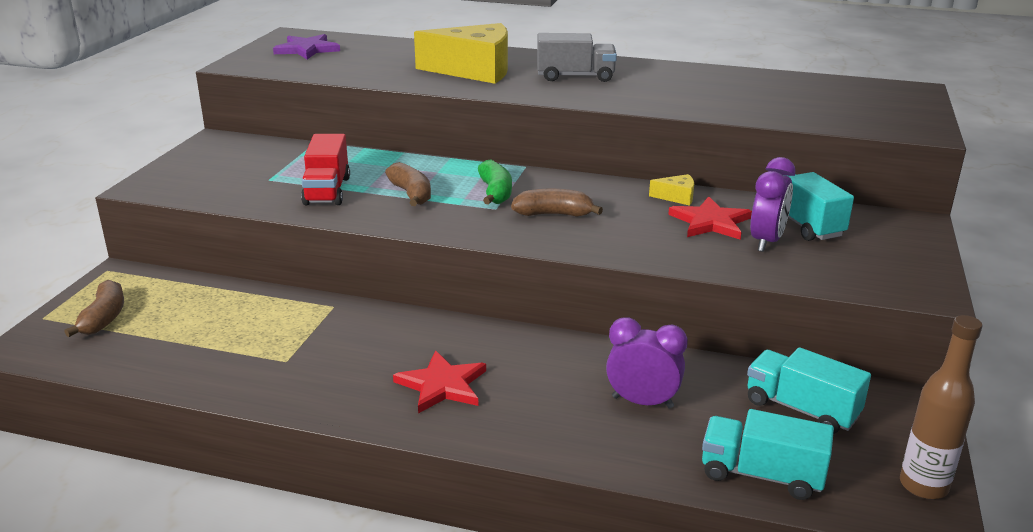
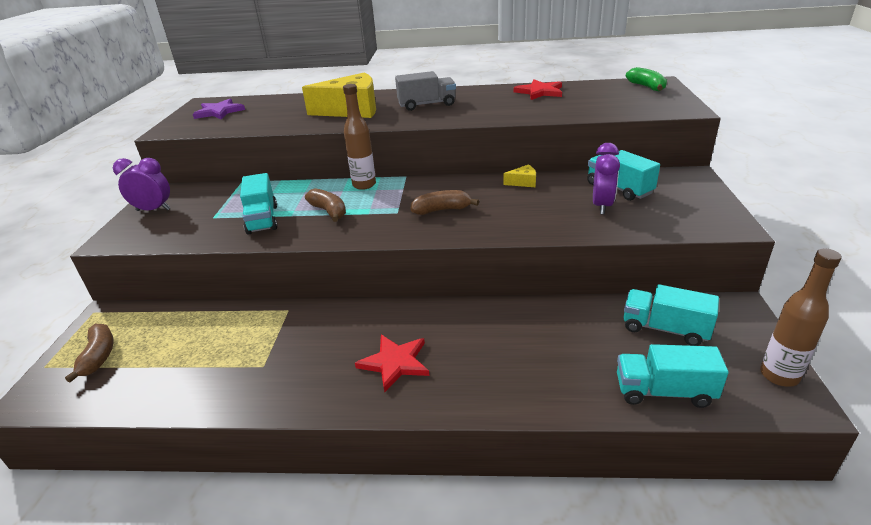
camera: 10 degrees left, 5 degrees up
(327, 191) = (262, 219): red truck -> turquoise truck
(467, 169) = (364, 185): none -> brown bottle
(495, 192) = (392, 200): green banana -> green banana (647, 87)
(642, 402) = (551, 346): purple clock -> purple clock (153, 210)
(710, 222) = (555, 197): red star -> red star (539, 92)

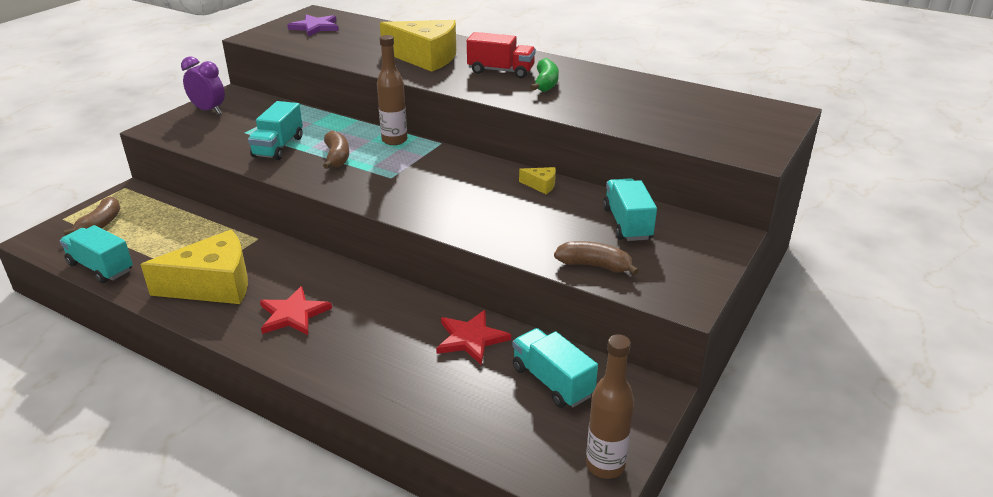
camera: 25 degrees right, 0 degrees up
(287, 367) = (213, 285): none -> yellow cheese
(427, 105) = (501, 71): grey truck -> red truck
(442, 210) = (431, 188): brown banana -> brown banana (594, 266)
(539, 92) = (634, 87): red star -> red star (471, 338)
(602, 206) = (584, 235): purple clock -> none
(647, 87) = (761, 114): green banana -> green banana (545, 83)
(664, 391) = (481, 430): turquoise truck -> turquoise truck (101, 267)

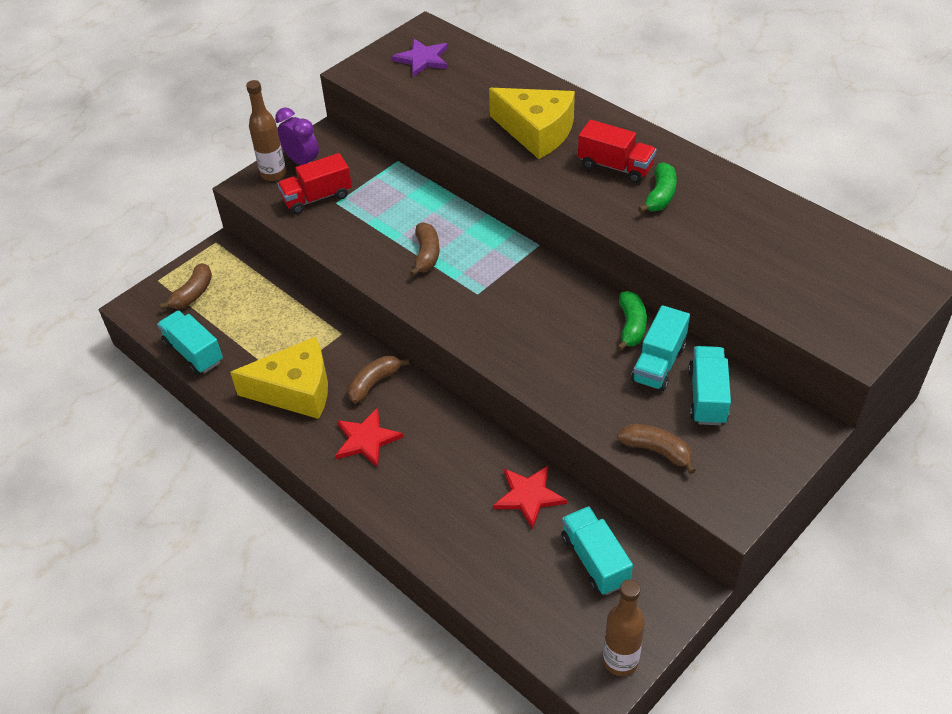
camera: 15 degrees right, 15 degrees up
(225, 130) = (317, 197): none -> red truck
(278, 147) = (369, 231): turquoise truck -> turquoise truck (659, 363)
(296, 270) = (374, 383): none -> brown banana
(394, 140) = (490, 235): brown bottle -> brown bottle (273, 174)
(541, 185) = (631, 326): yellow cheese -> green banana

